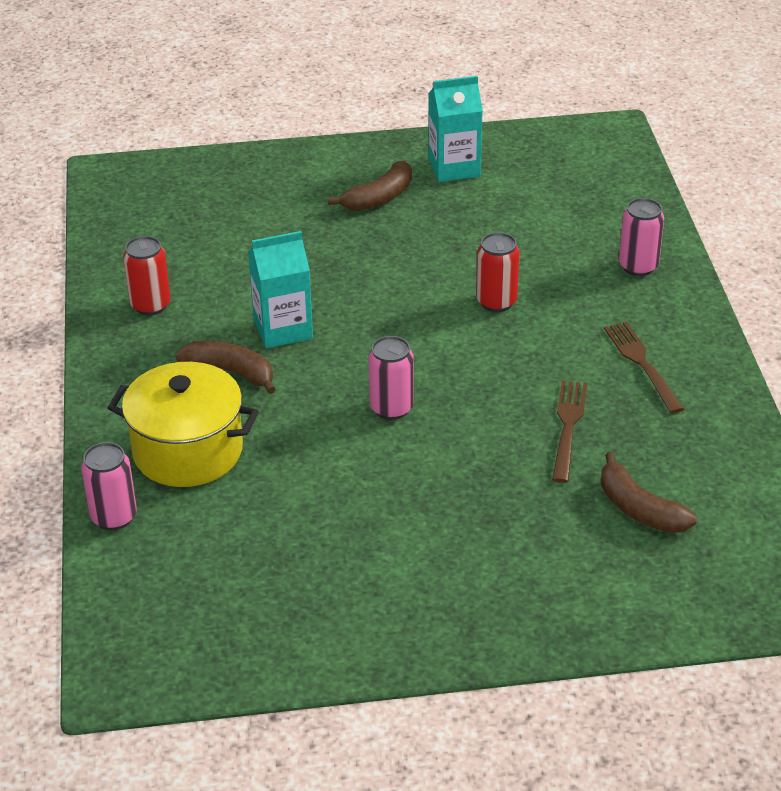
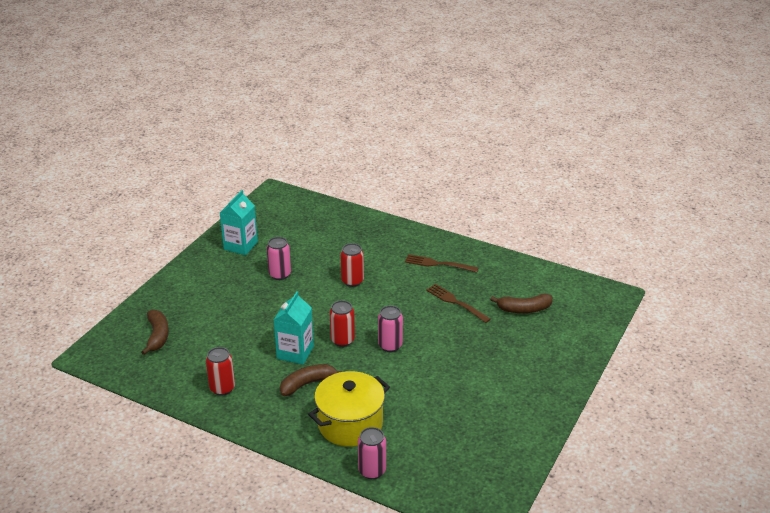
camera: 55 degrees left, 5 degrees down
(354, 358) = (342, 340): none -> red can
(379, 198) = (233, 277): brown banana -> brown banana (157, 336)
(638, 266) = (375, 233): pink can -> pink can (280, 274)

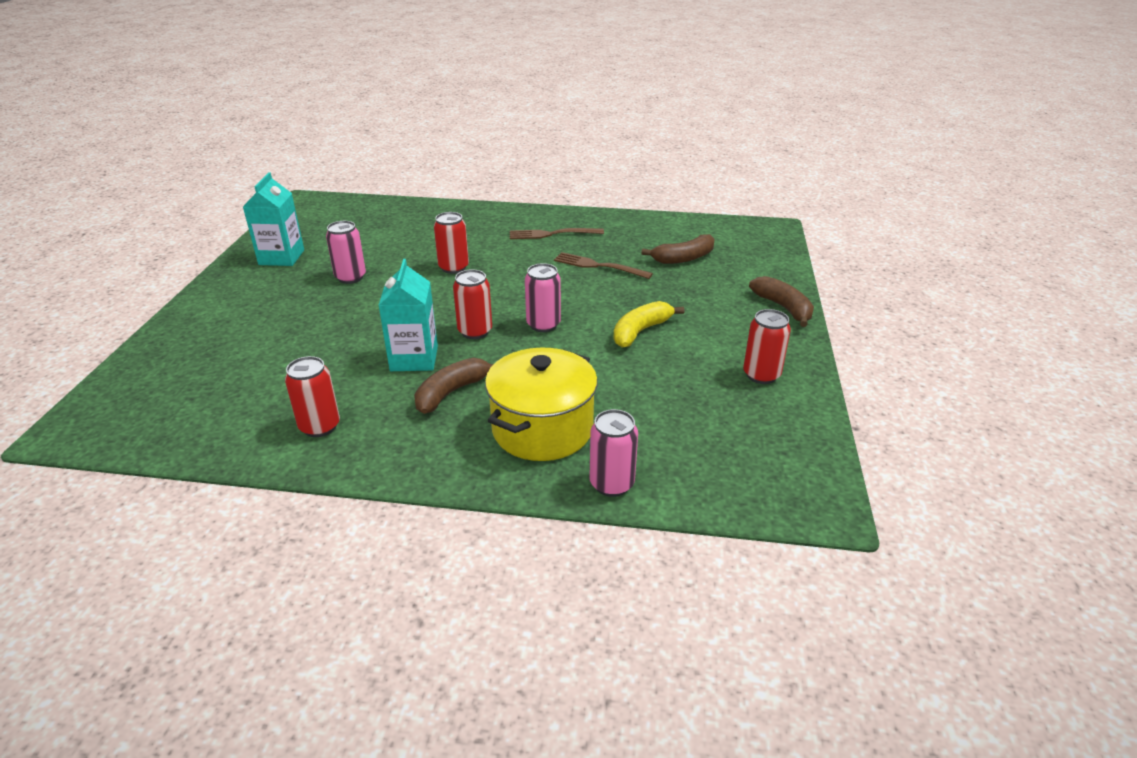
camera: 20 degrees left, 0 degrees up
(157, 336) = (187, 380): brown banana -> brown banana (783, 308)
(453, 367) = (640, 331): none -> yellow banana
(513, 421) = (761, 375): none -> red can

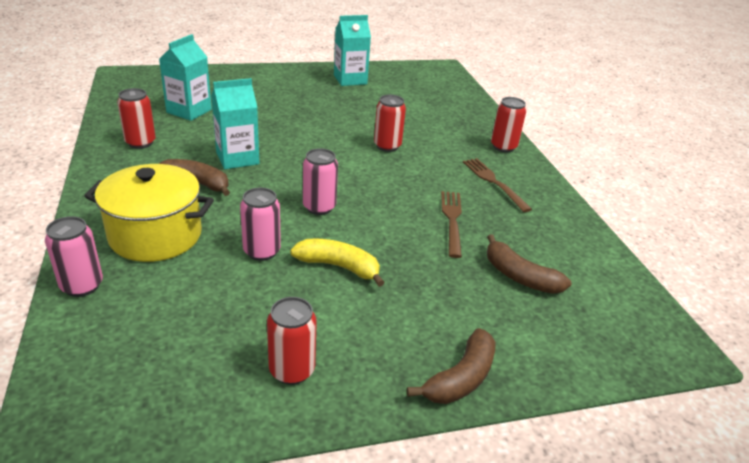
camera: 65 degrees right, 0 degrees up
(260, 380) = (189, 111): none -> turquoise carton
(350, 277) = (339, 109): pink can -> pink can (262, 251)
(475, 331) = (290, 176): red can -> red can (503, 147)

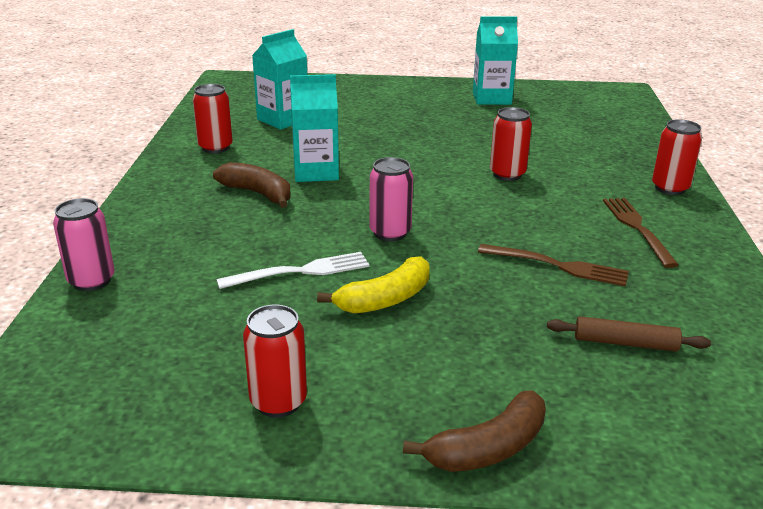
camera: 20 degrees right, 5 degrees down
(155, 235) = (189, 241): yellow pot -> none
(262, 251) = (300, 271): pink can -> white fork
(339, 266) = (385, 299): yellow banana -> yellow banana turned 105 degrees clockwise
(452, 220) = (558, 266): brown fork -> brown fork turned 90 degrees clockwise
(519, 276) = (625, 343): brown banana -> brown rolling pin

